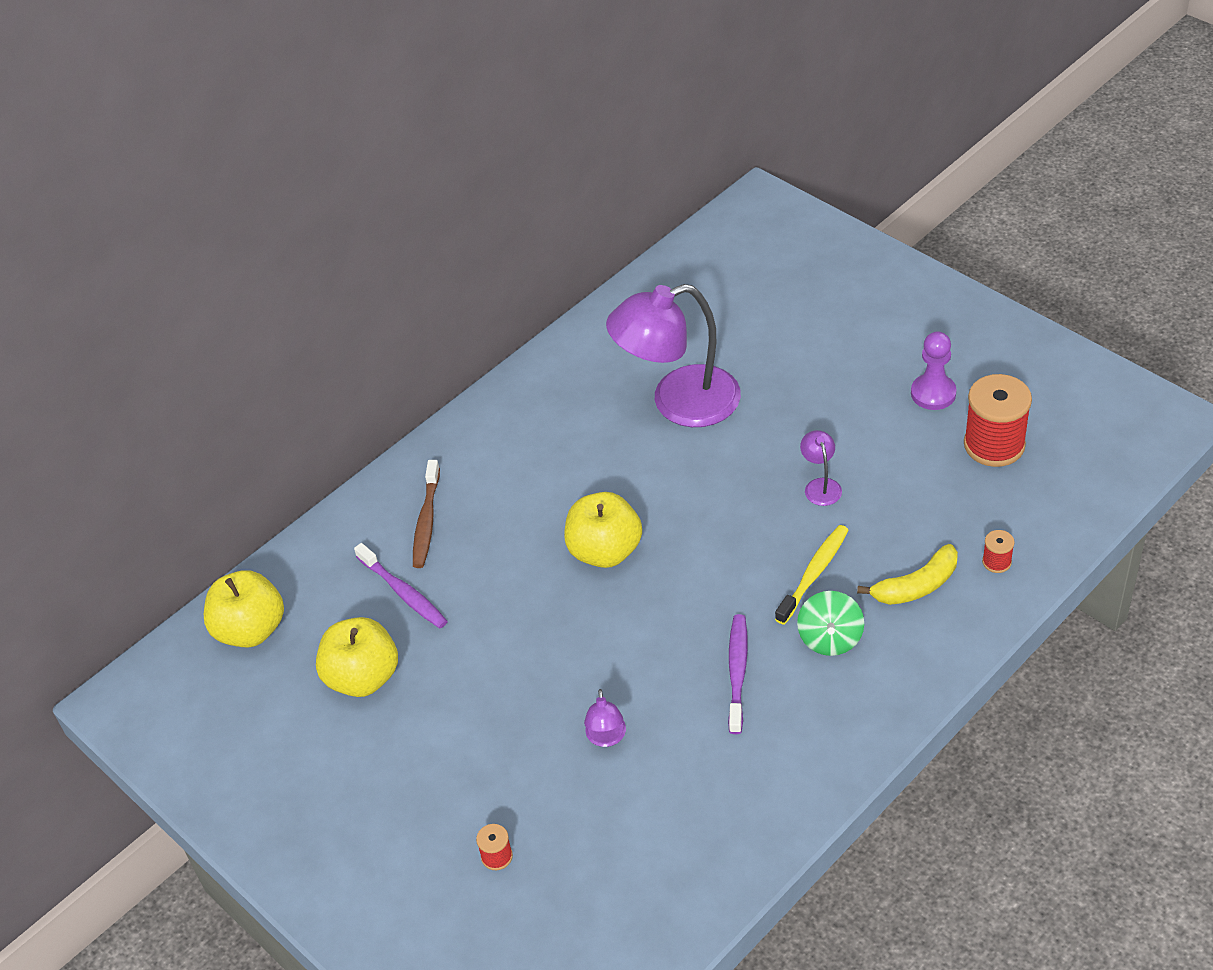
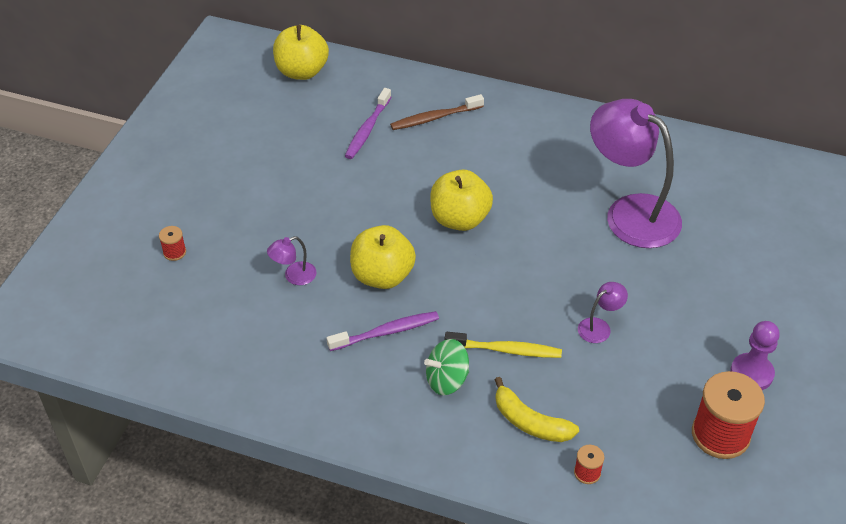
camera: 60 degrees right, 0 degrees up
(363, 677) = (289, 136): yellow apple -> yellow apple (382, 276)

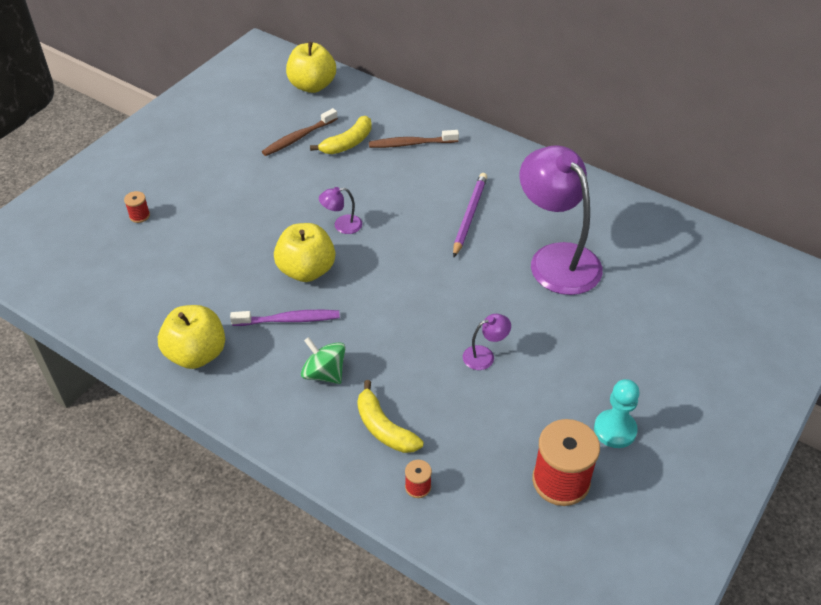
camera: 15 degrees right, 0 degrees up
(294, 276) = (230, 255): purple lamp -> purple lamp (342, 225)
(312, 132) = (298, 137): none -> brown toothbrush
(367, 129) = (348, 143): purple toothbrush -> yellow banana
(447, 380) = (324, 373): green spinning top -> green spinning top turned 45 degrees clockwise
(460, 219) = (396, 234): yellow apple -> yellow apple (196, 354)
(506, 350) = (389, 358): yellow toothbrush -> none
(526, 184) = (469, 216): none -> purple pencil
(751, 373) = (615, 430): purple pawn -> turquoise pawn

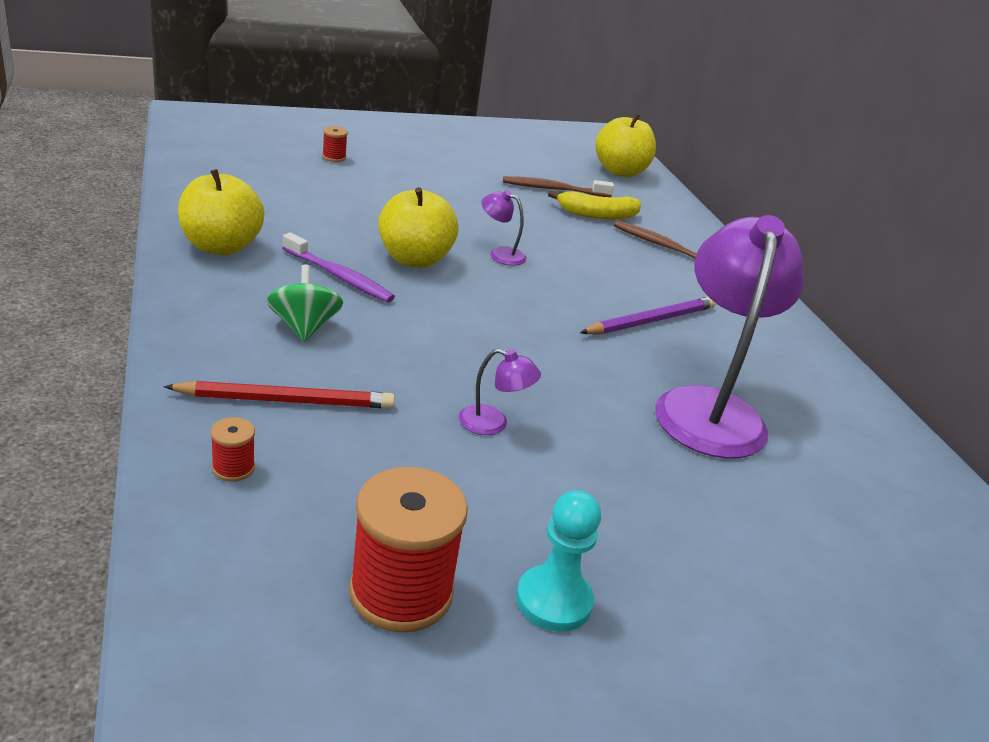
camera: 35 degrees right, 15 degrees down
(384, 428) = (286, 401): yellow banana -> red pencil

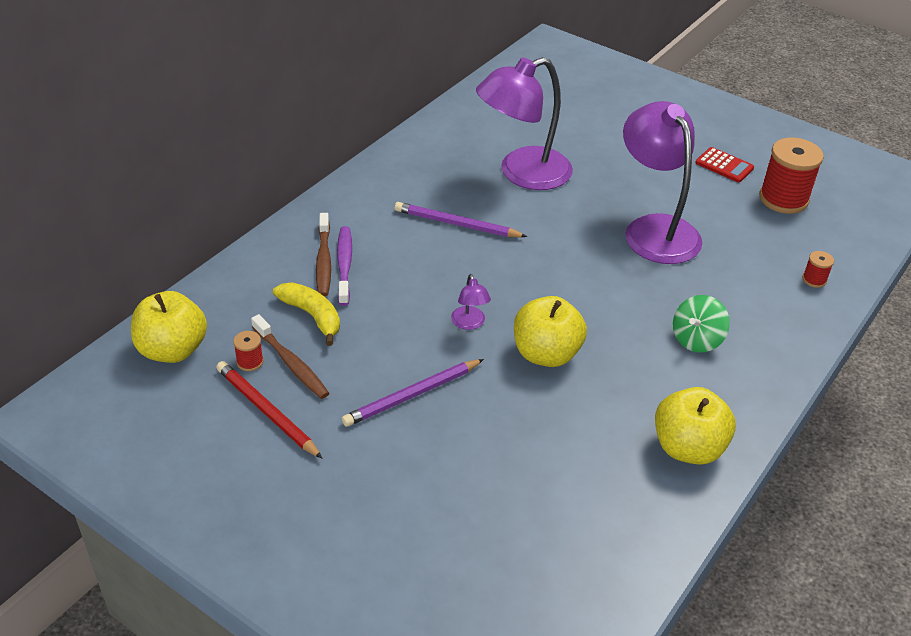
camera: 125 degrees left, 10 degrees up
(286, 401) = (755, 298): red pencil -> red pencil (267, 411)
(334, 157) = (442, 532): red spool -> red spool (250, 362)
(339, 276) = (625, 368): purple toothbrush -> purple toothbrush (344, 265)
(459, 202) = (412, 395): none -> purple pencil
(493, 424) = (655, 229): purple lamp -> purple lamp, size x2.46
(554, 601) = (724, 165): turquoise pawn -> red calculator

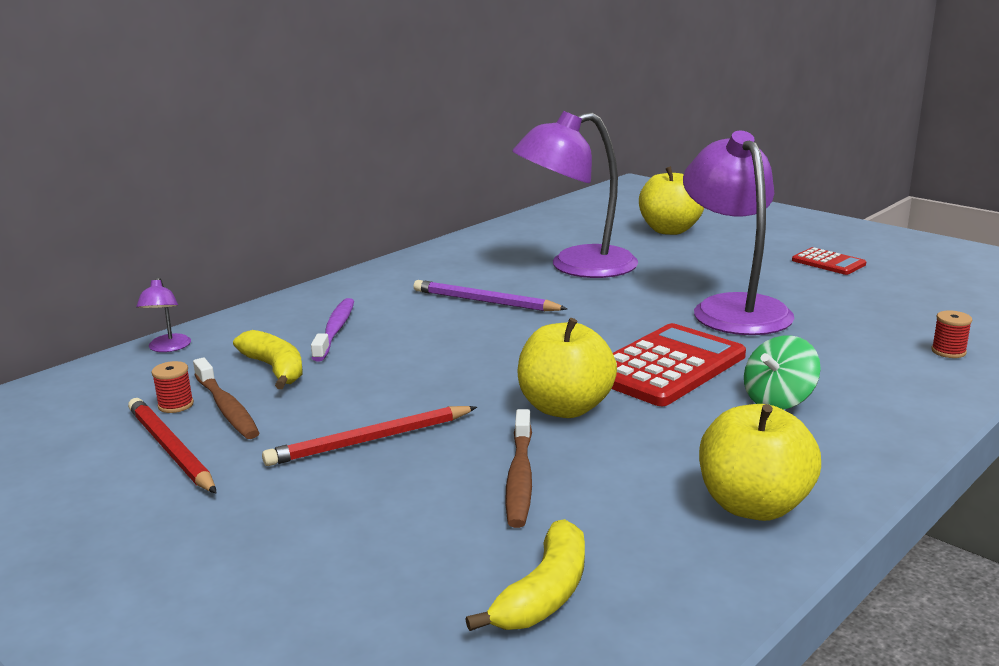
camera: 10 degrees right, 20 degrees down
(172, 350) = (88, 393): yellow apple -> yellow apple (670, 230)
(323, 261) = (312, 327): brown toothbrush -> brown toothbrush (520, 477)
(412, 395) = (370, 440): purple pencil -> red pencil
(469, 323) = (471, 379): purple lamp -> purple lamp (168, 348)
(566, 533) = (544, 593): none -> yellow banana
(612, 303) = (666, 366): none -> red calculator
(783, 199) = (904, 287): red spool -> none

